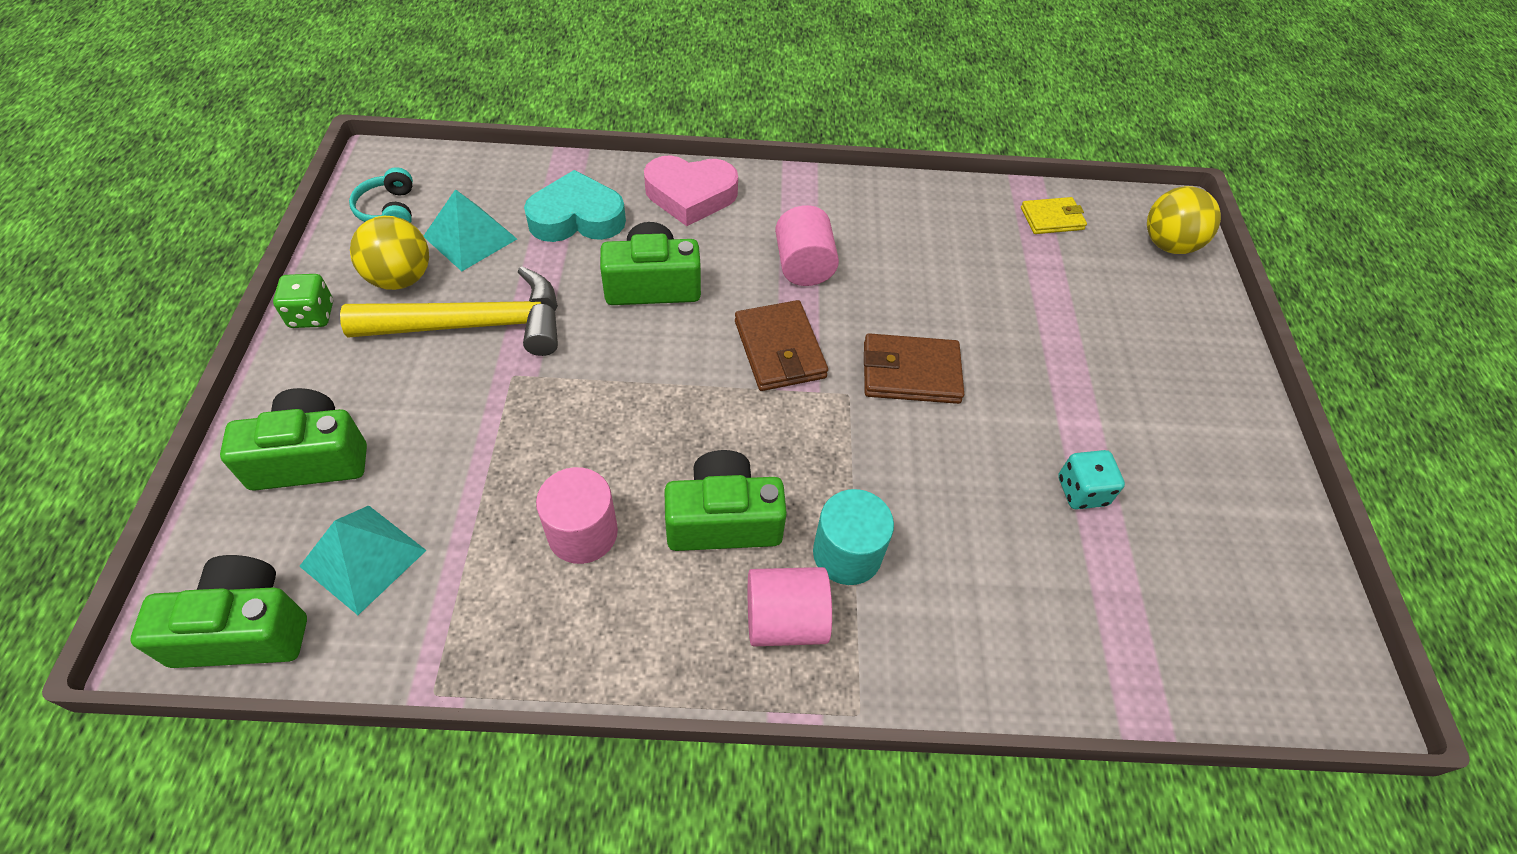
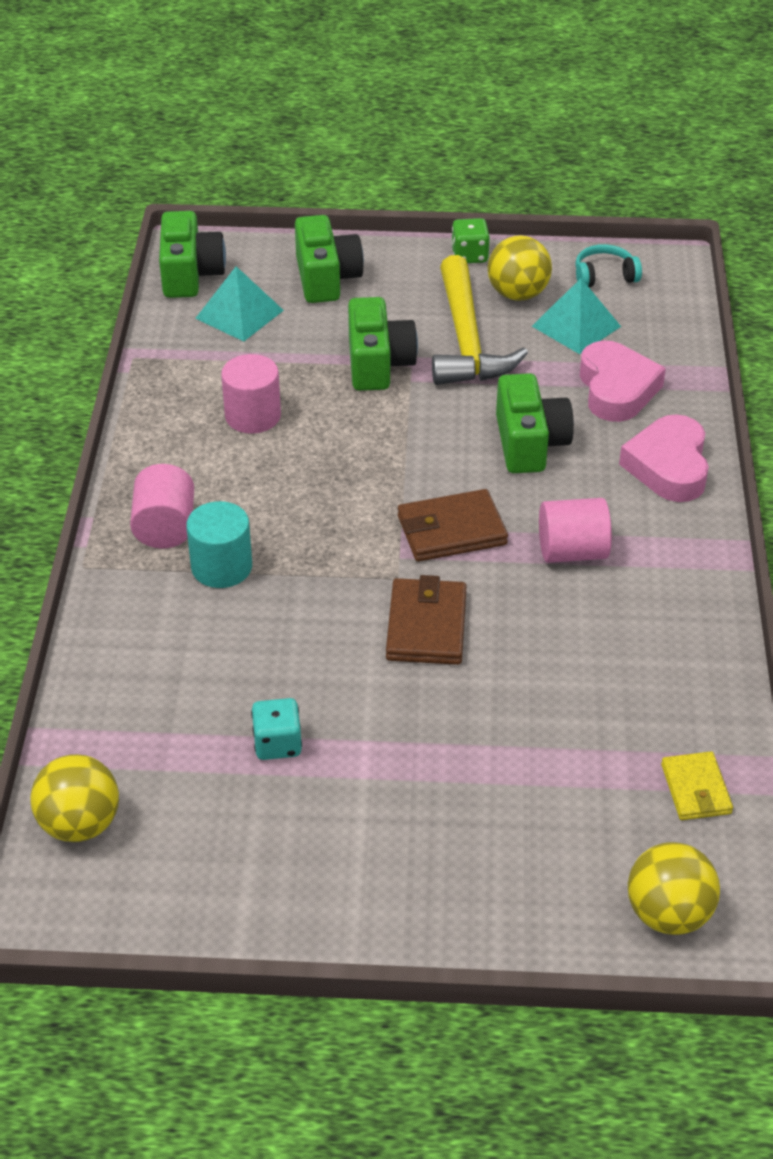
camera: 95 degrees right, 10 degrees down
(577, 218) = (616, 389): turquoise heart -> pink heart
(723, 519) = (260, 493): green camera -> green camera (378, 364)
(1234, 668) = (80, 824): none -> yellow ball

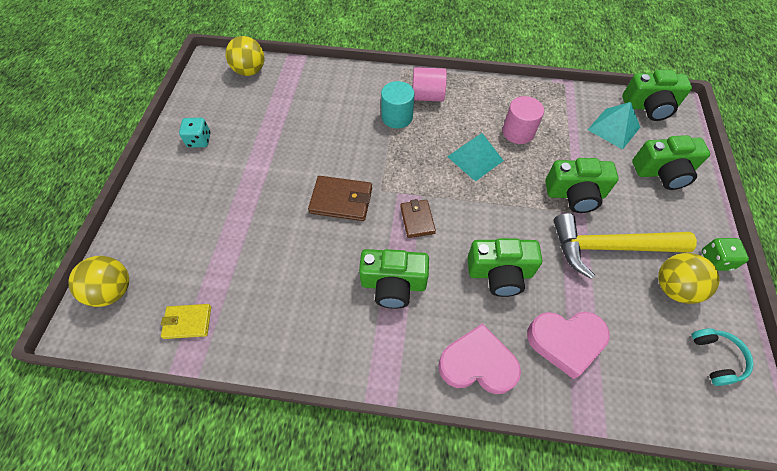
camera: 95 degrees right, 15 degrees up
(277, 744) = (275, 135): turquoise dice -> turquoise dice (199, 140)
(451, 530) = (417, 220): brown wallet -> brown wallet, size x0.66
(572, 551) = (393, 284): pink cylinder -> green camera
(576, 326) = (640, 324): turquoise pyramid -> turquoise pyramid (475, 158)

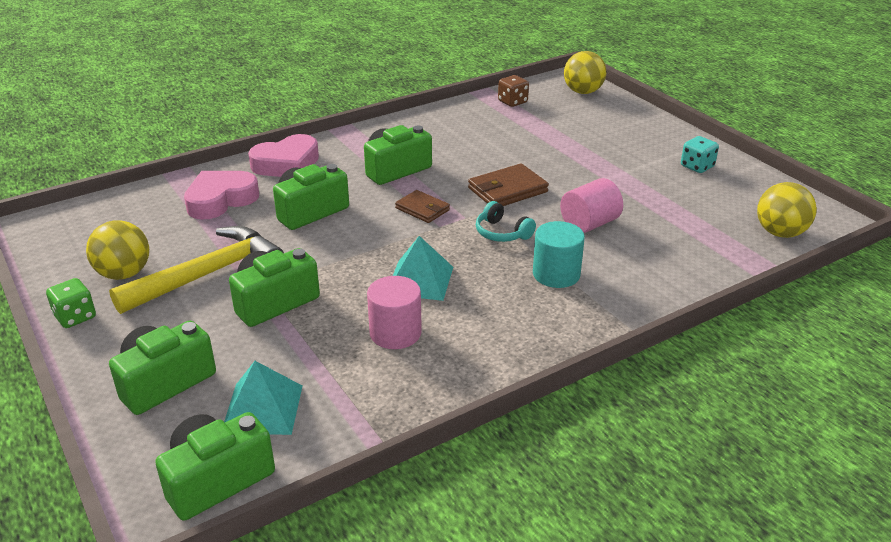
camera: 140 degrees right, 25 degrees down
(188, 322) = (512, 102): yellow wallet -> brown dice
(427, 96) = (554, 314): pink cylinder -> pink cylinder (589, 224)
(716, 358) = (71, 245): turquoise headphones -> turquoise headphones (502, 233)

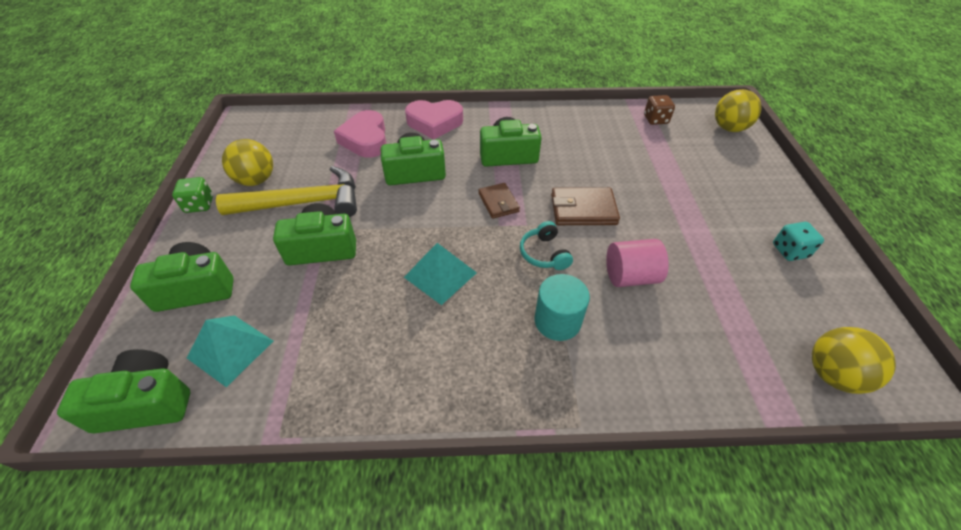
camera: 30 degrees right, 15 degrees up
(221, 200) = (365, 139): pink heart -> pink heart turned 90 degrees counterclockwise
(395, 333) = (379, 321): pink cylinder -> none

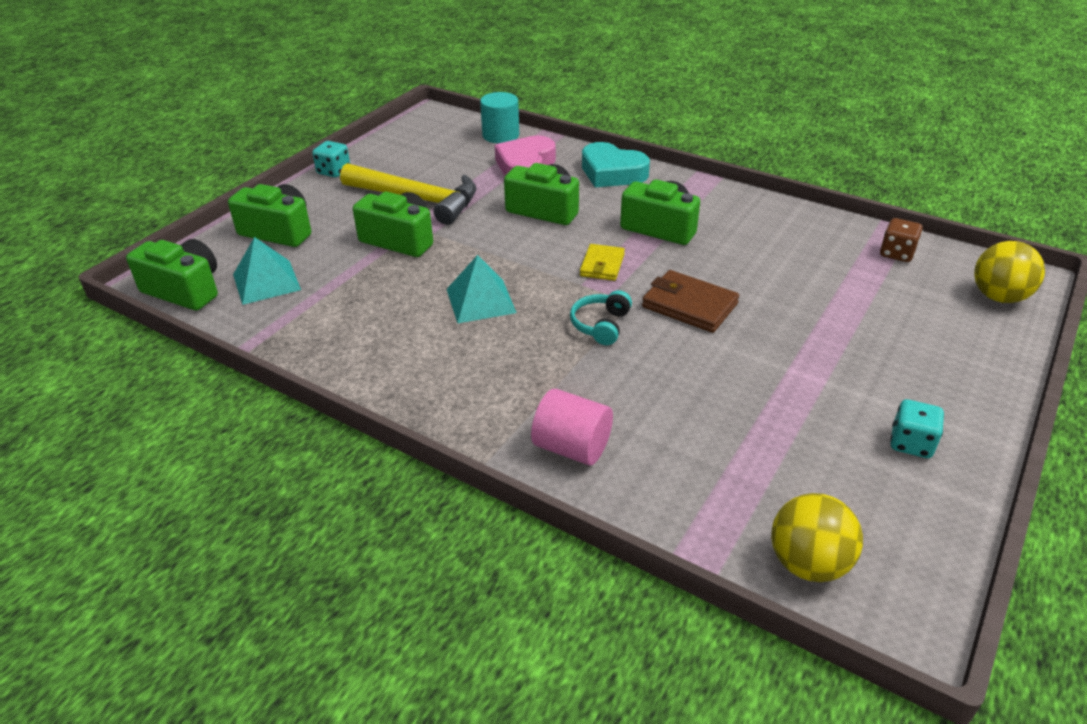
camera: 35 degrees right, 10 degrees down
(199, 205) = (333, 171): green dice -> turquoise dice
(256, 180) = (395, 168): yellow ball -> none
(434, 123) = (612, 173): pink heart -> turquoise heart
(498, 202) = (602, 265): brown wallet -> yellow wallet
(557, 321) = (552, 381): turquoise cylinder -> turquoise cylinder (500, 135)
(630, 276) = (672, 381): pink cylinder -> pink cylinder (572, 447)

